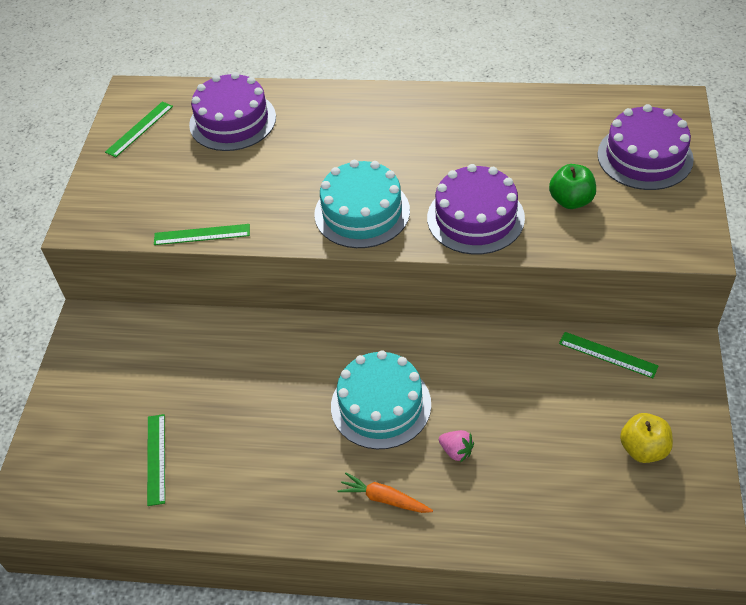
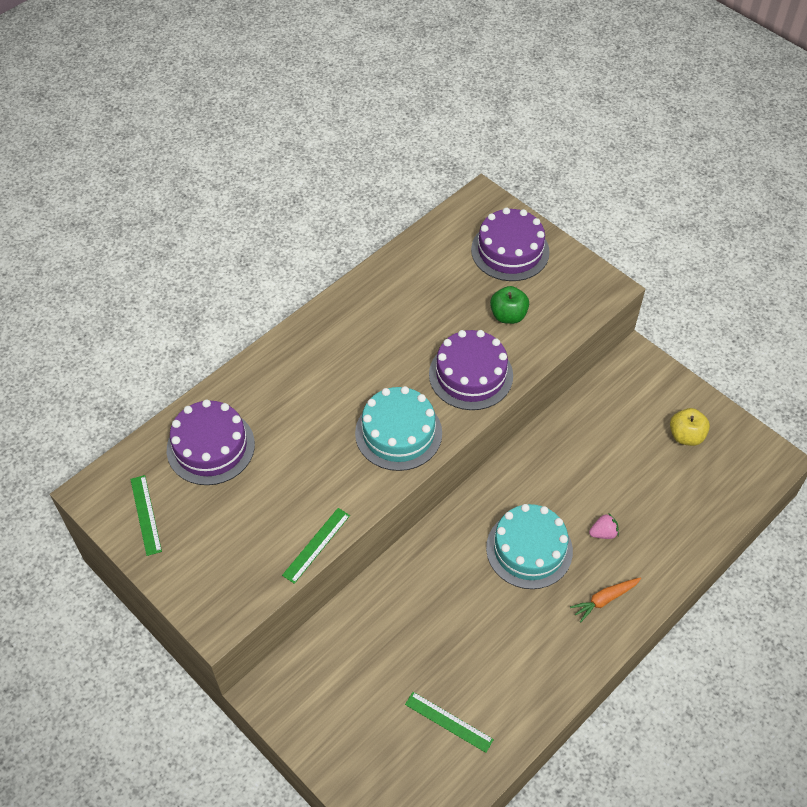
camera: 55 degrees left, 5 degrees up
(608, 354) = (603, 398): green ruler -> none

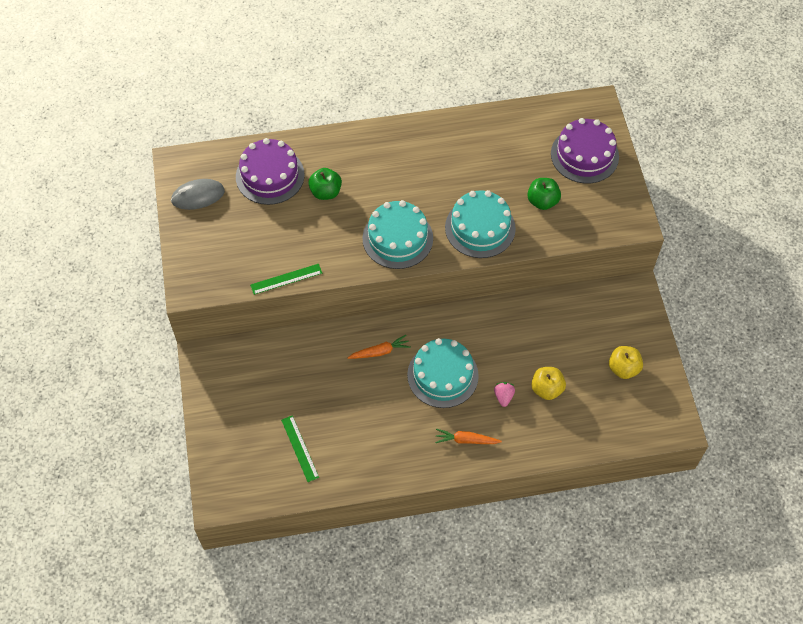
camera: 35 degrees right, 5 degrees up
(145, 514) = (198, 196): green ruler -> grey mouse
(285, 429) = (326, 192): none -> green apple
(448, 565) = (380, 351): none -> orange carrot
(471, 375) = (480, 228): purple cake -> turquoise cake
(603, 533) = (503, 397): pink strawberry -> pink strawberry turned 105 degrees counterclockwise
(636, 499) = (546, 389): none -> yellow apple

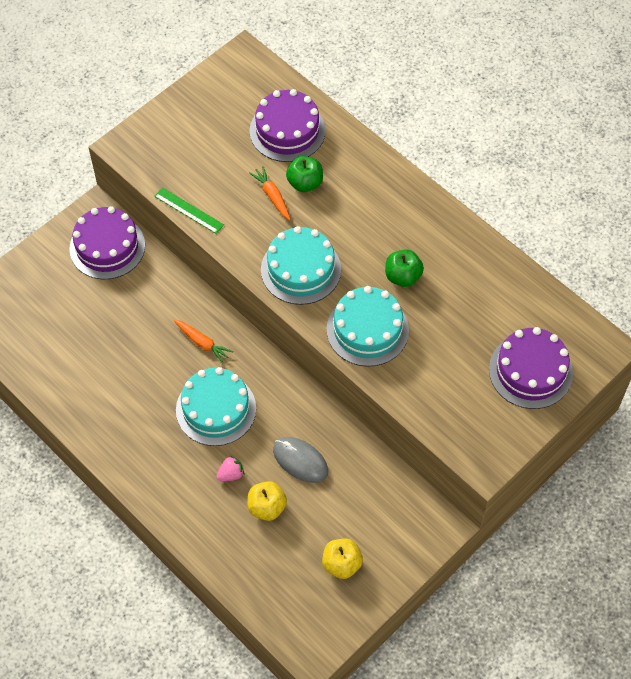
camera: 55 degrees right, 0 degrees up
(198, 196) = (222, 92): grey mouse -> grey mouse (300, 461)
(242, 367) = (107, 247): none -> purple cake
(300, 448) = (59, 340): green ruler -> none
(466, 440) = (162, 469): orange carrot -> orange carrot (272, 196)
(542, 201) = (442, 365): green apple -> green apple (402, 276)

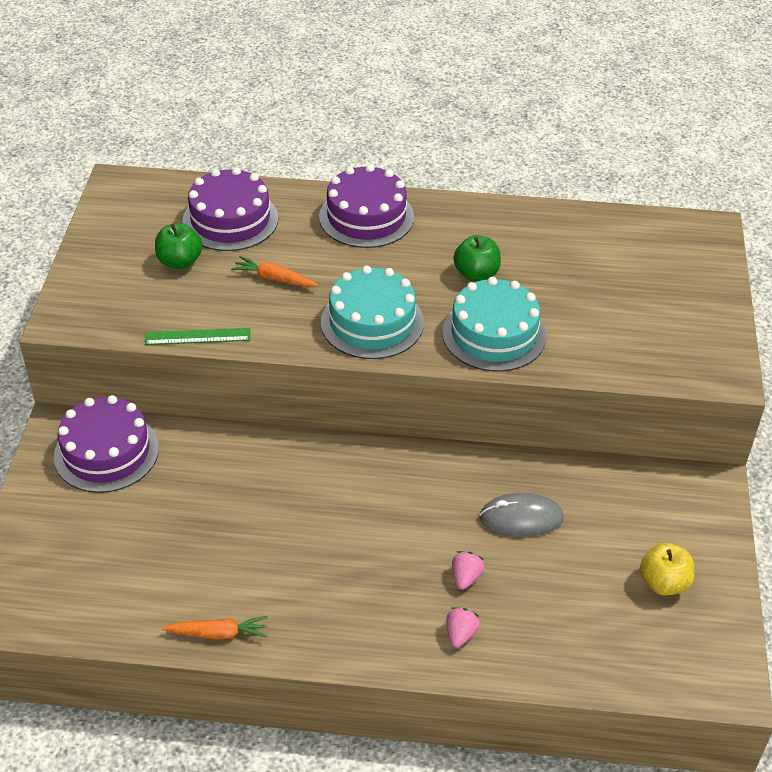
camera: 40 degrees left, 15 degrees down
(194, 506) = (460, 634): none -> pink strawberry
(202, 343) = (306, 477): orange carrot -> orange carrot (218, 633)
(216, 409) = (385, 528): turquoise cake -> none
(267, 507) = (535, 583): yellow apple -> none
(305, 183) = (296, 251): green apple -> green apple (180, 262)
(530, 371) = (674, 281): purple cake -> purple cake (366, 217)

